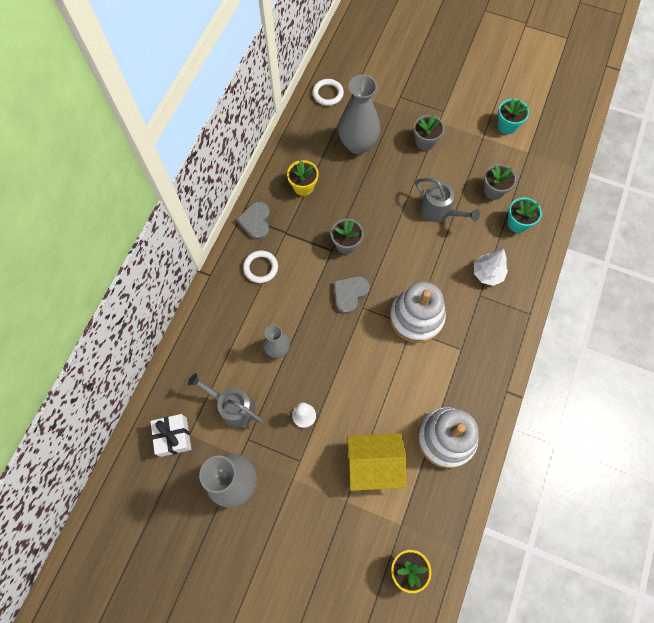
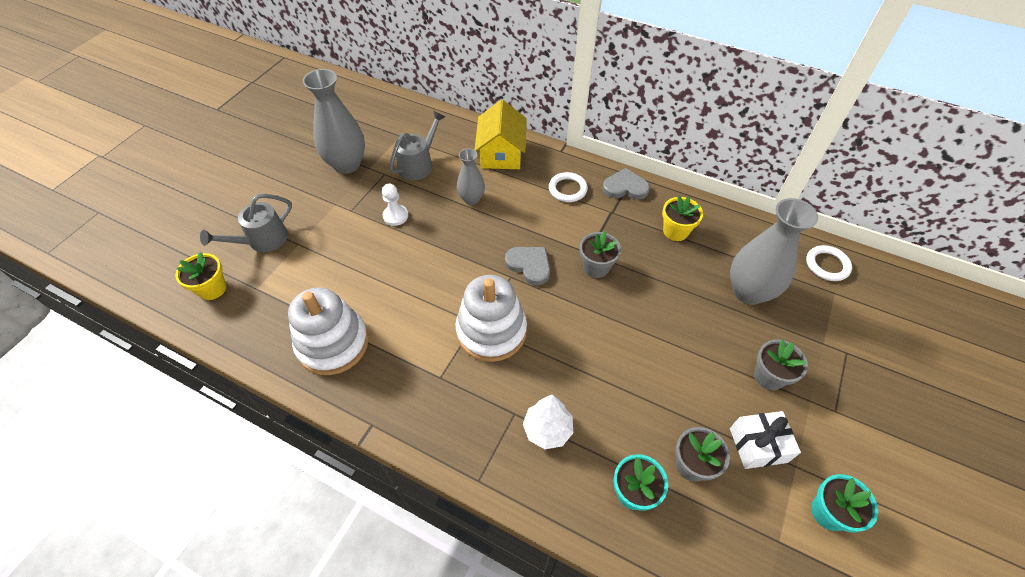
camera: 95 degrees right, 15 degrees down
(173, 437) = (401, 126): white gift -> white gift (758, 445)
(374, 464) = (327, 270): yellow house -> yellow house (501, 153)
(439, 211) = (650, 379): grey watering can -> grey watering can (262, 240)

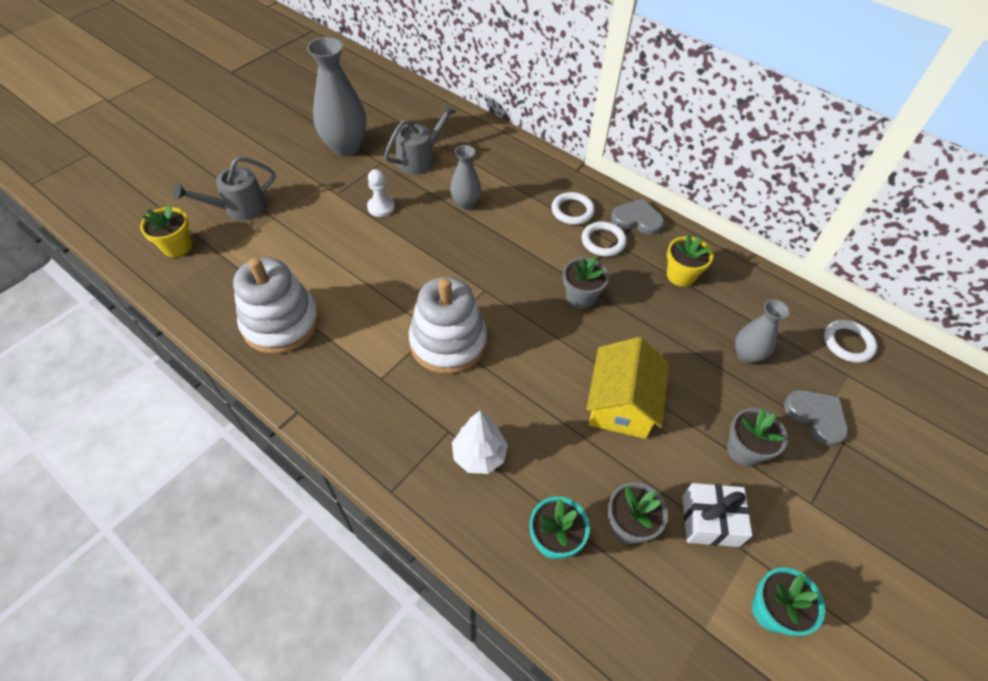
camera: 10 degrees right, 0 degrees up
(501, 153) = (511, 162): yellow house -> yellow house (621, 404)
(529, 265) = (508, 282): grey heart -> grey heart (816, 417)
(601, 212) = (603, 241): none -> white ring
(748, 292) = (746, 355): grey vase -> grey vase, size x0.57

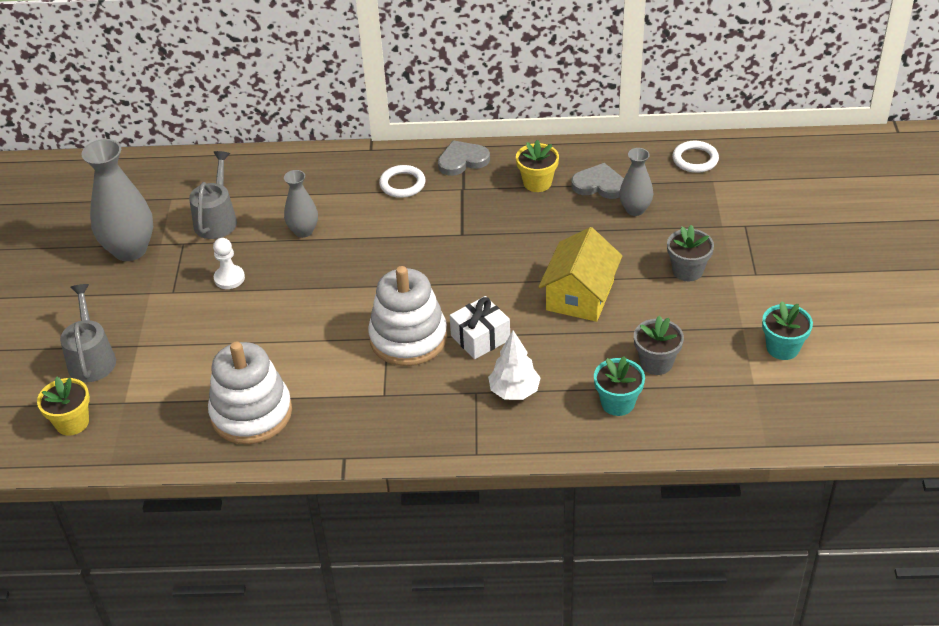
camera: 35 degrees left, 10 degrees down
(239, 208) = (91, 358): grey watering can -> grey watering can turned 150 degrees clockwise
(580, 297) = (477, 244): grey flower pot -> none
(603, 241) = (452, 193): white ring -> none
(621, 404) = (580, 295): yellow house -> yellow house turned 45 degrees clockwise
(710, 521) = (704, 325): white gift -> white gift (480, 338)
(816, 417) = (715, 220): grey heart -> grey heart (599, 185)

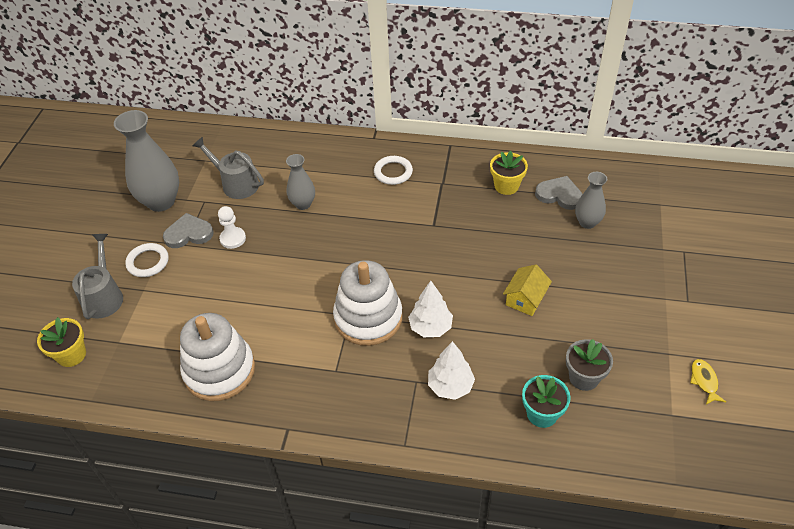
camera: 10 degrees right, 5 degrees up
(217, 219) = (236, 184): grey watering can -> grey watering can turned 75 degrees counterclockwise
(462, 160) = (447, 157): grey heart -> grey heart (189, 233)
(480, 338) = (430, 327): white gift -> white tree
(580, 295) = (525, 299): yellow house -> yellow house, size x0.61
(687, 270) = (625, 288): grey flower pot -> none
(695, 159) = (647, 182): white ring -> white ring (148, 262)
(782, 348) = (704, 381): turquoise flower pot -> yellow fish

